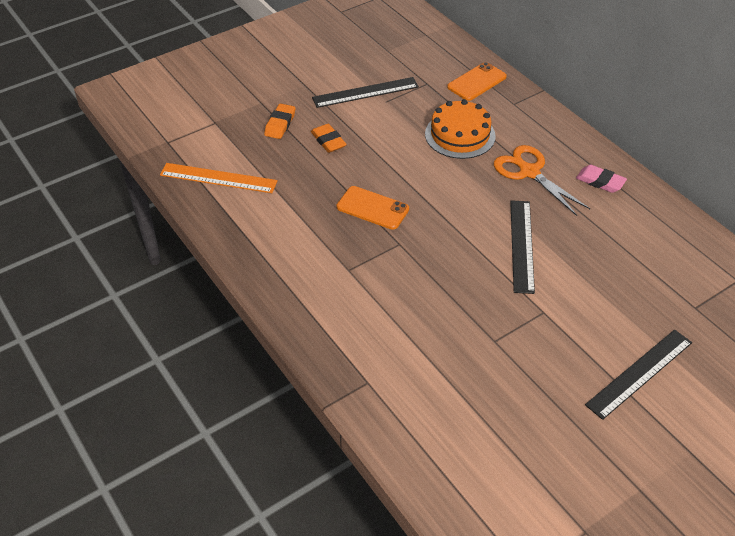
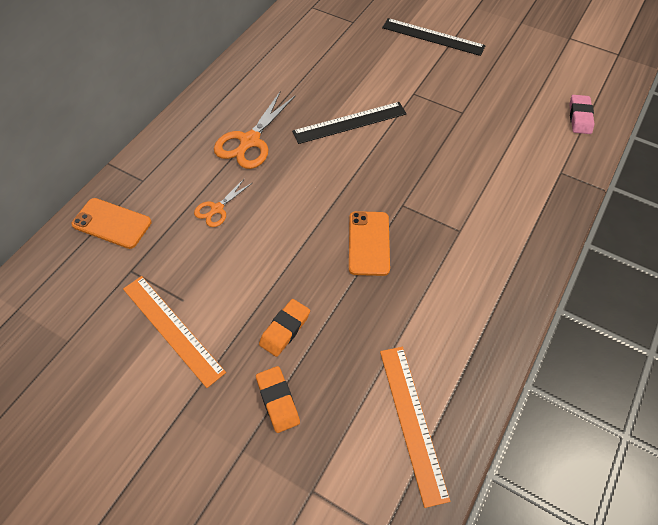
camera: 115 degrees left, 10 degrees up
(280, 124) = (278, 400): orange eraser -> orange eraser turned 75 degrees clockwise
(365, 92) = (172, 329): black ruler -> orange ruler
(460, 135) = (217, 209): orange cake -> orange scissors
(600, 182) = (239, 93): pink eraser -> pink eraser (580, 117)

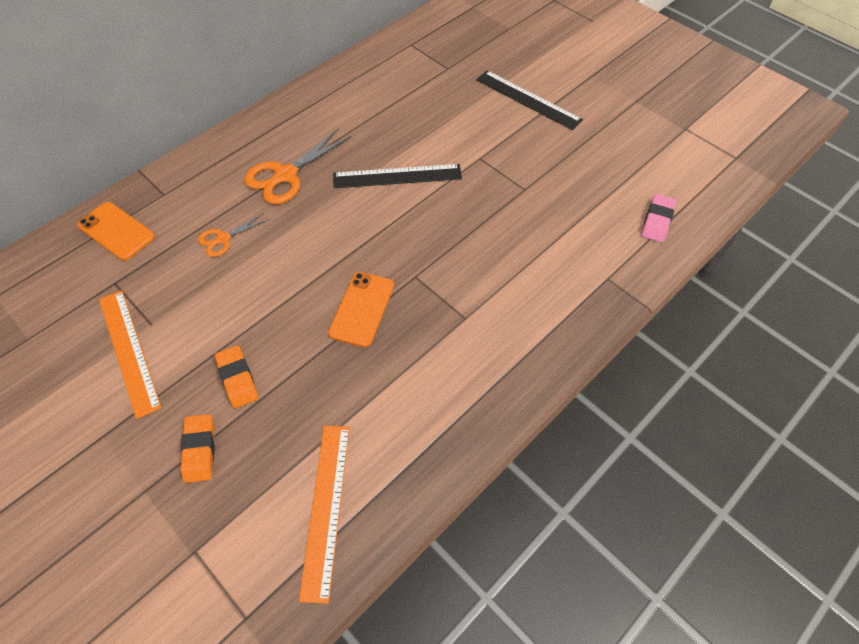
camera: 15 degrees right, 0 degrees up
(285, 329) = (237, 379): orange eraser -> orange eraser turned 75 degrees counterclockwise

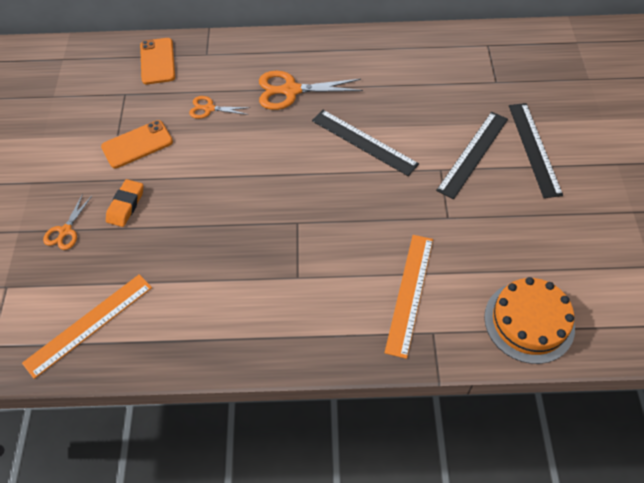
camera: 45 degrees right, 0 degrees up
(129, 351) = (90, 142): orange ruler -> orange ruler (409, 293)
(200, 450) = (65, 231): orange eraser -> orange scissors
(362, 309) = (239, 218): orange phone -> orange phone (137, 144)
(490, 131) = (473, 154): none -> black ruler
(657, 221) = (529, 321): pink eraser -> orange cake

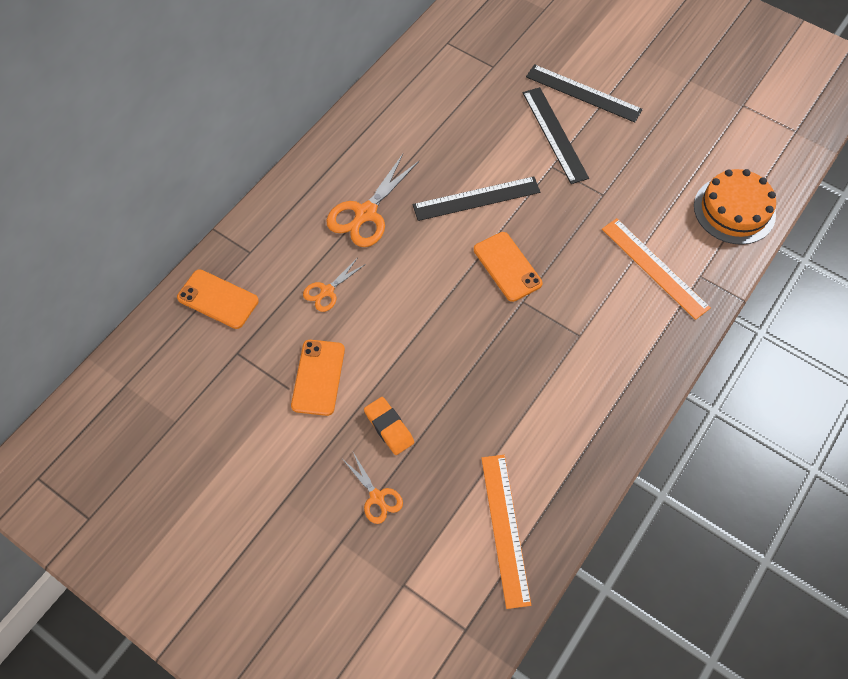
camera: 55 degrees left, 5 degrees up
(320, 195) = (507, 266): none -> orange phone

